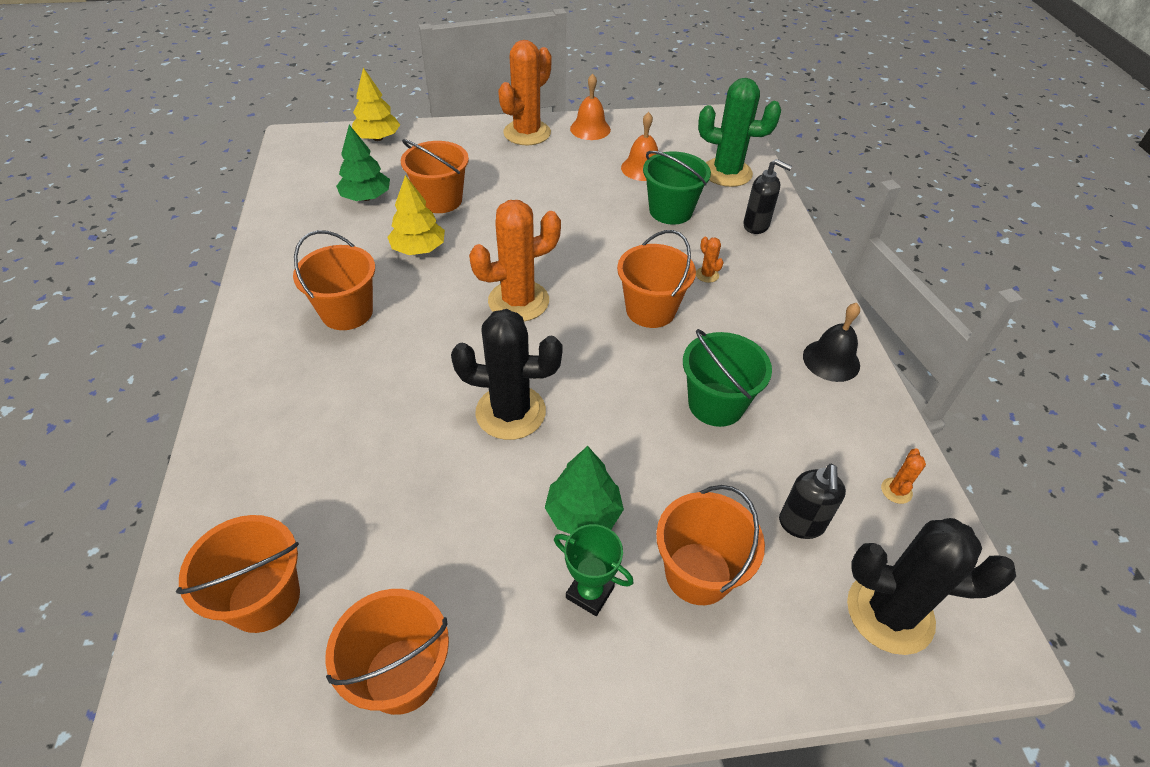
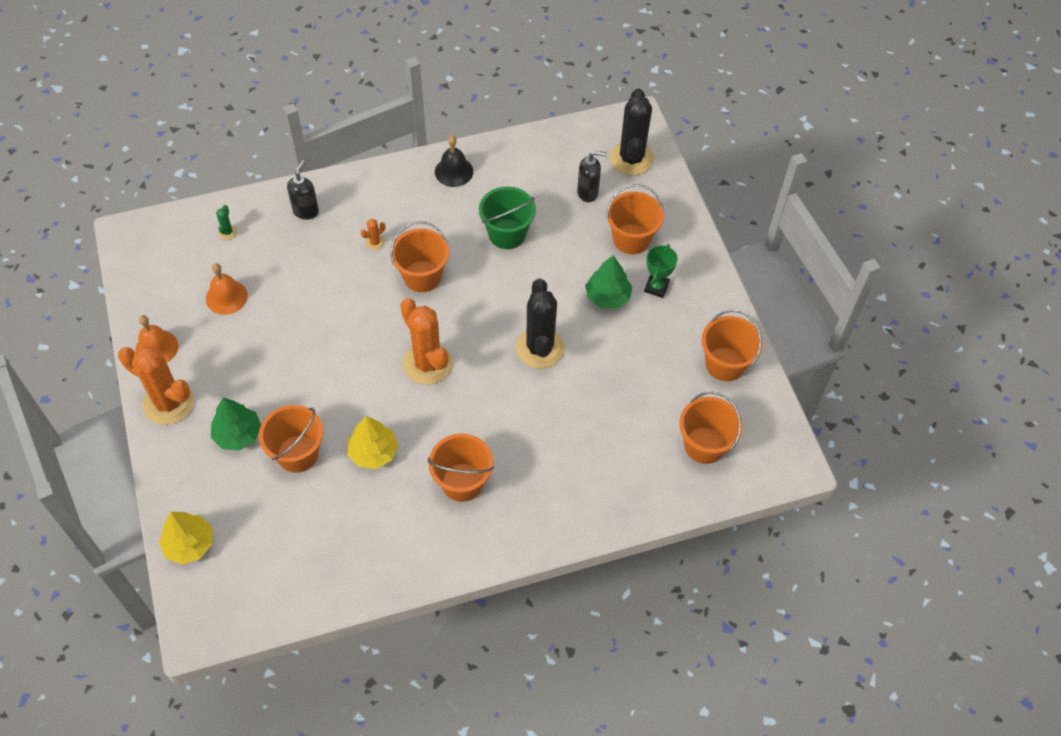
camera: 100 degrees left, 10 degrees up
(366, 197) = (301, 519): green tree -> green tree (238, 434)
(670, 211) = (292, 271): green bucket -> none
(727, 173) = (227, 232): green cactus -> green cactus, size x0.40
(896, 491) = (554, 148): orange cactus -> none

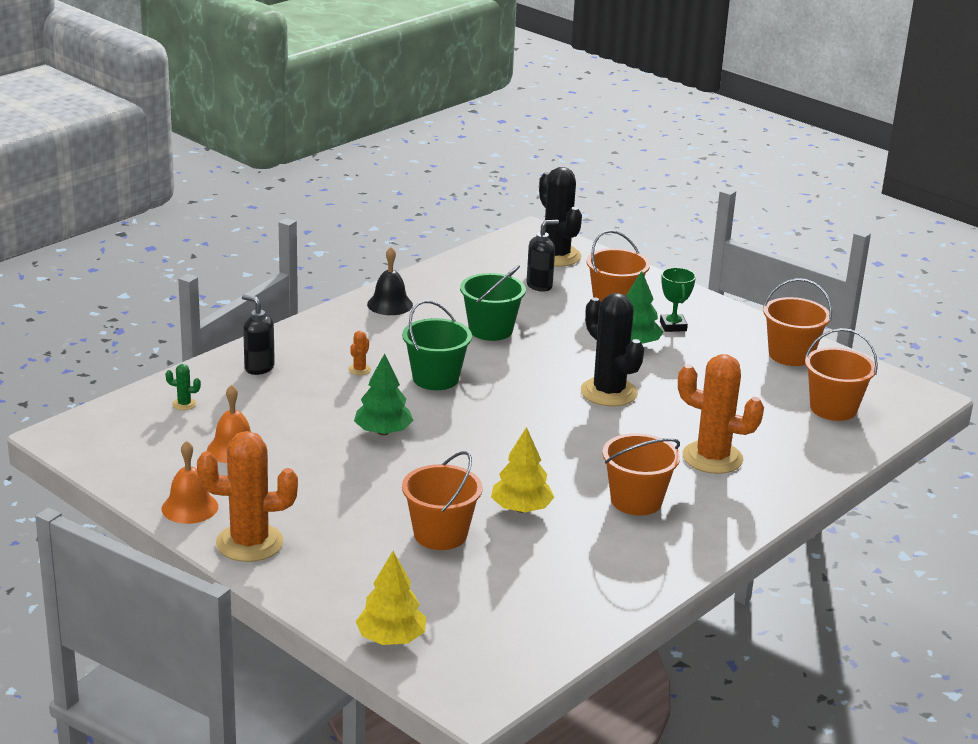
camera: 30 degrees left, 30 degrees down
(227, 232) = (184, 404): green cactus -> green cactus turned 60 degrees counterclockwise
(238, 434) = (357, 541): green tree -> green tree (383, 432)
(306, 211) = (259, 368): black soap dispenser -> black soap dispenser turned 45 degrees counterclockwise
(422, 276) = (435, 378): orange bucket -> green bucket
(427, 364) = (508, 433): orange cactus -> orange cactus (712, 458)

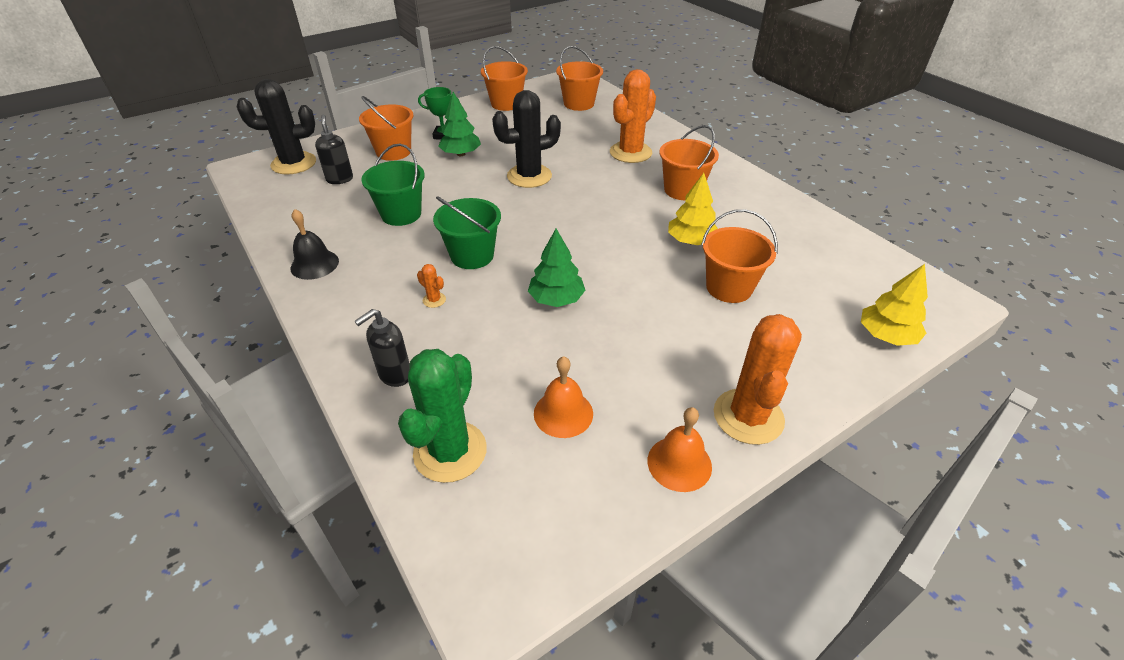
camera: 75 degrees left, 15 degrees up
(184, 404) = (450, 451): green cactus -> green cactus, size x2.48

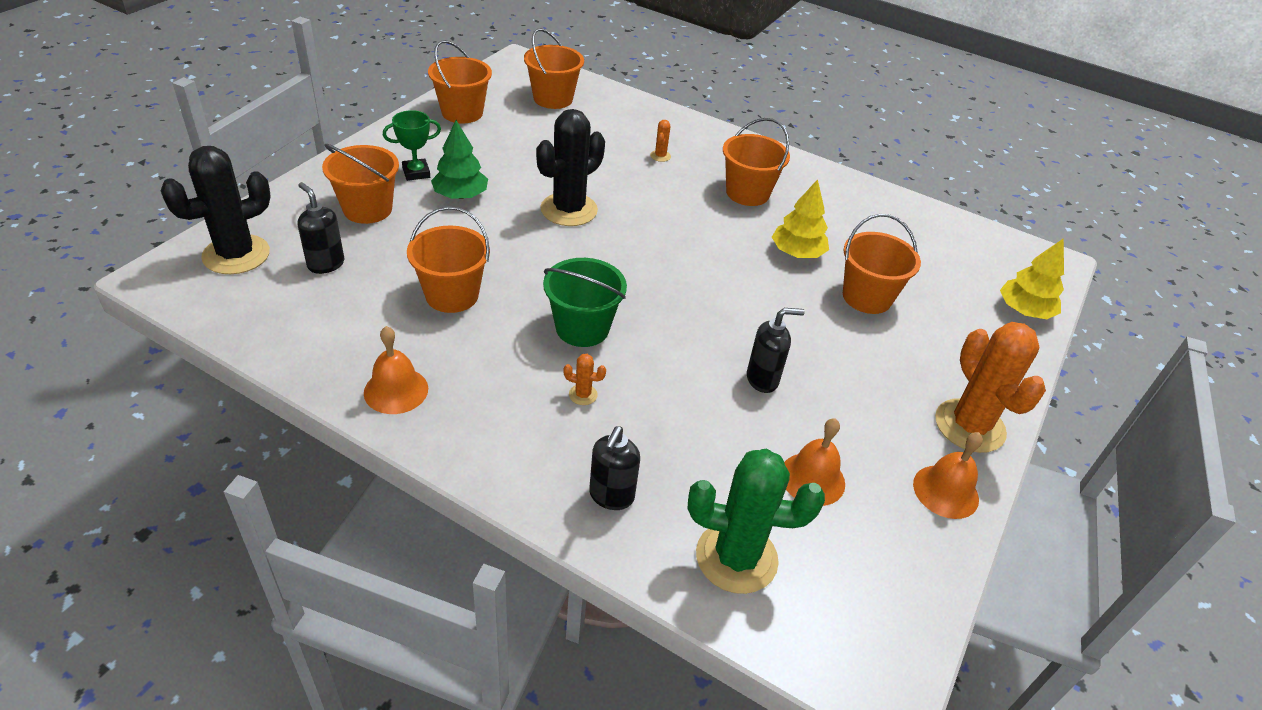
camera: 30 degrees left, 0 degrees up
(314, 264) = (396, 390): black bell -> orange bell
(401, 214) = (452, 295): green bucket -> orange bucket
(450, 451) = (736, 557): green cactus -> green cactus turned 75 degrees counterclockwise
(556, 299) = (713, 356): green tree -> none
(583, 326) = (762, 379): none -> black soap dispenser
(630, 153) = (660, 156): orange cactus -> orange cactus, size x0.40

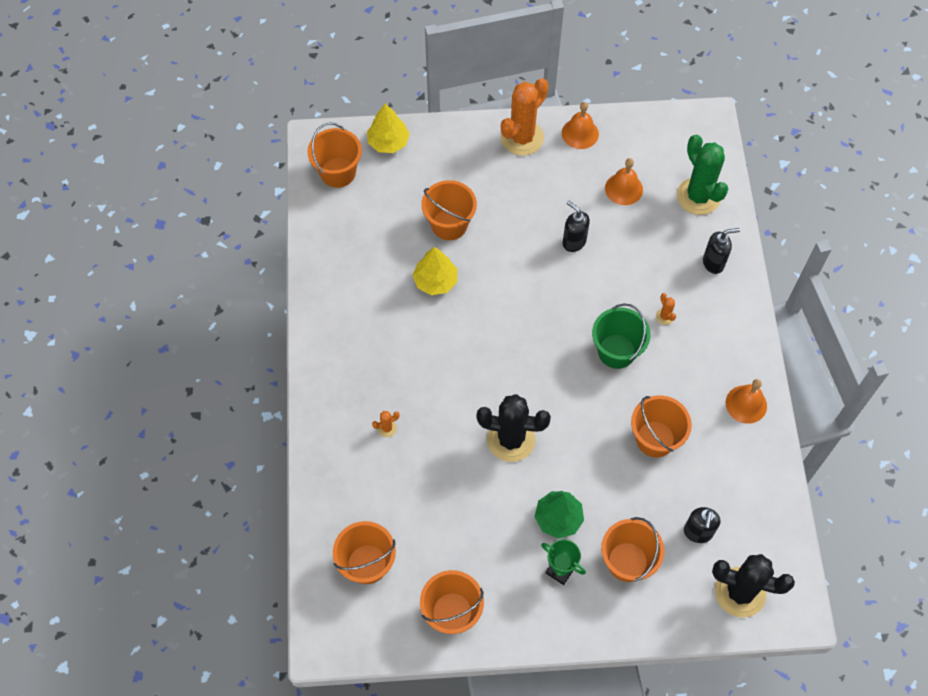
camera: 120 degrees left, 20 degrees up
(747, 193) = (387, 345): orange bucket -> orange bucket (338, 172)

